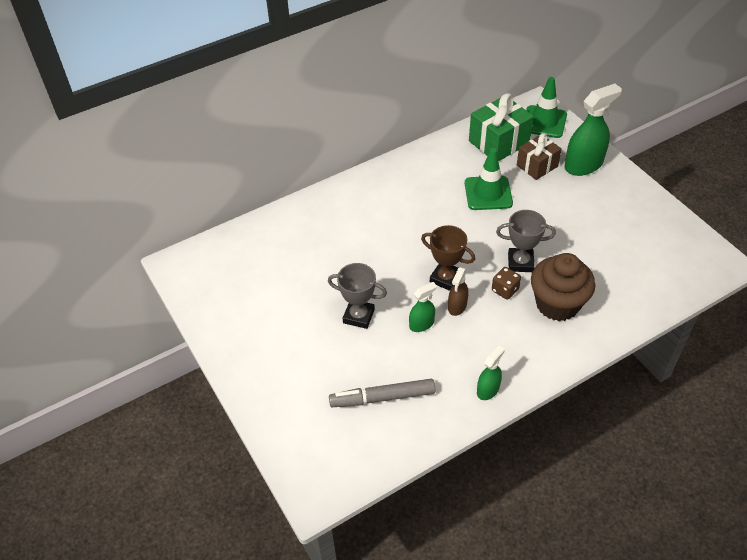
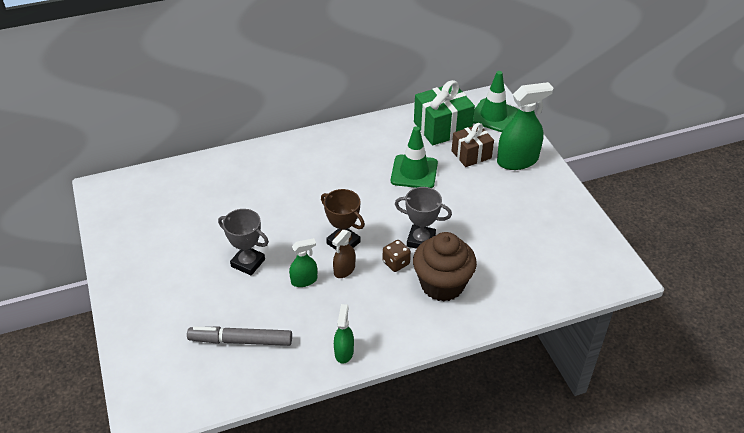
camera: 10 degrees right, 5 degrees down
(488, 390) = (344, 352): green spray bottle -> green spray bottle turned 45 degrees counterclockwise

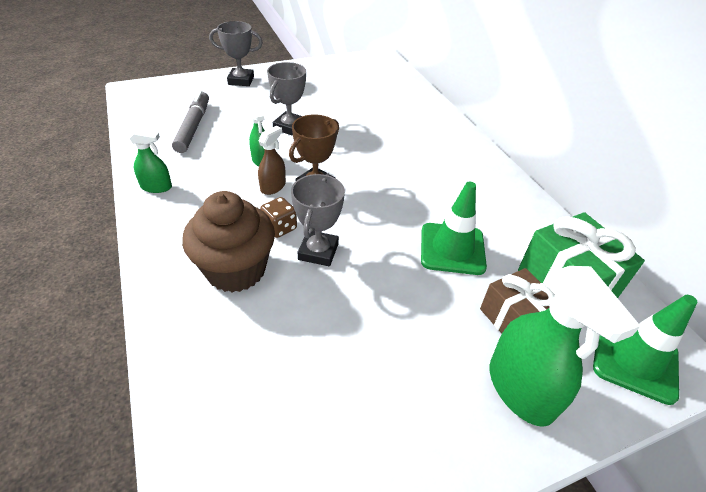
camera: 85 degrees right, 0 degrees up
(138, 311) = (241, 80): none -> grey trophy
(344, 270) = (273, 187): brown spray bottle -> brown spray bottle turned 90 degrees clockwise

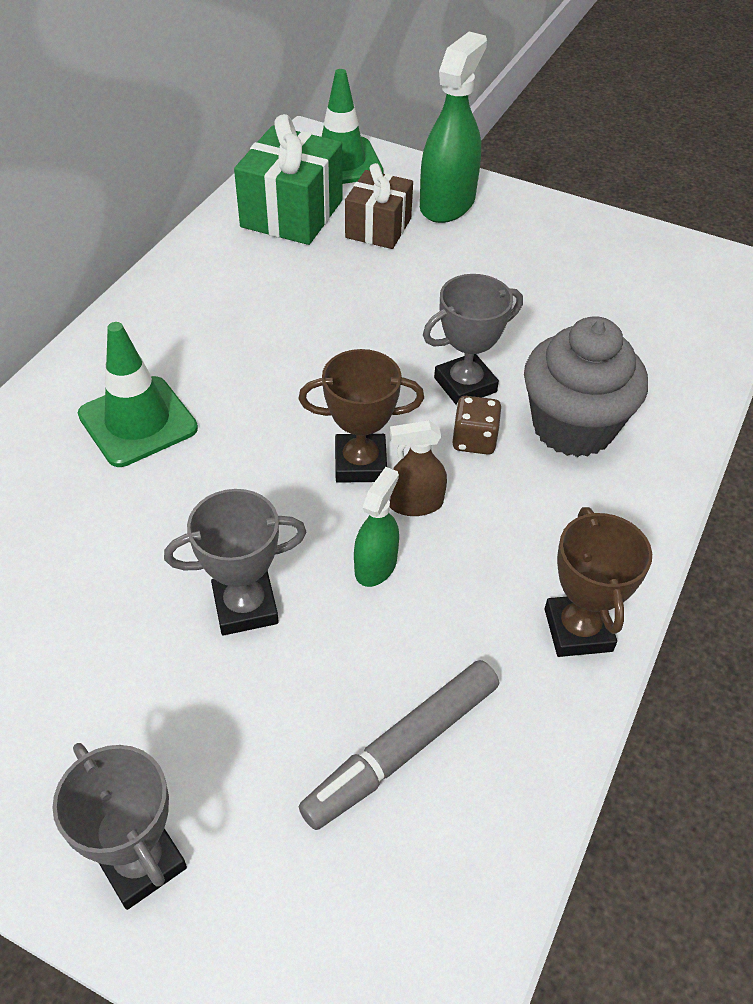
camera: 130 degrees left, 5 degrees up
(156, 187) = (578, 630): green spray bottle -> brown trophy
(236, 270) = (573, 427): brown cupcake -> grey cupcake
(452, 249) = (331, 296): green traffic cone -> green traffic cone (138, 422)

